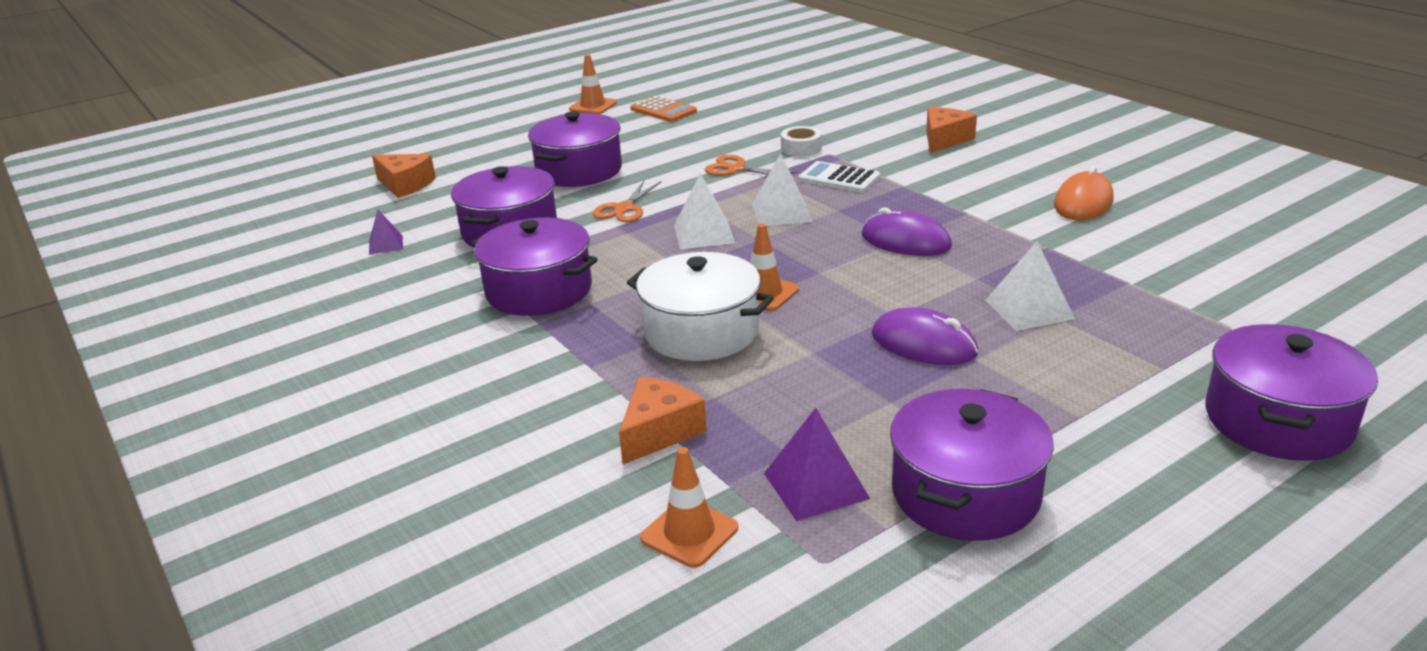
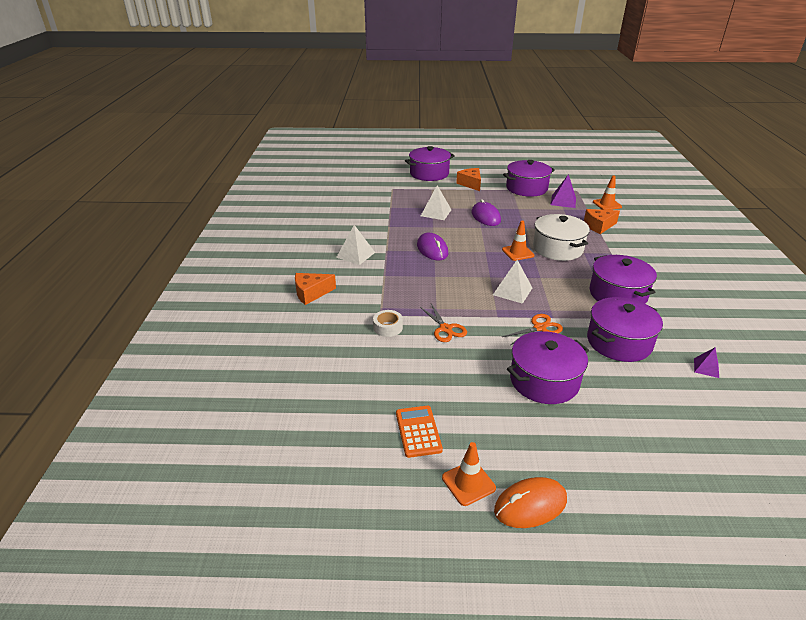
camera: 145 degrees left, 5 degrees up
(405, 185) = (690, 436): orange cheese -> orange cheese (470, 184)
(781, 212) = (461, 286): white pyramid -> white pyramid (355, 255)
(839, 178) = (405, 294): white calculator -> none
(1083, 203) = (337, 235): orange mouse -> orange mouse (530, 505)

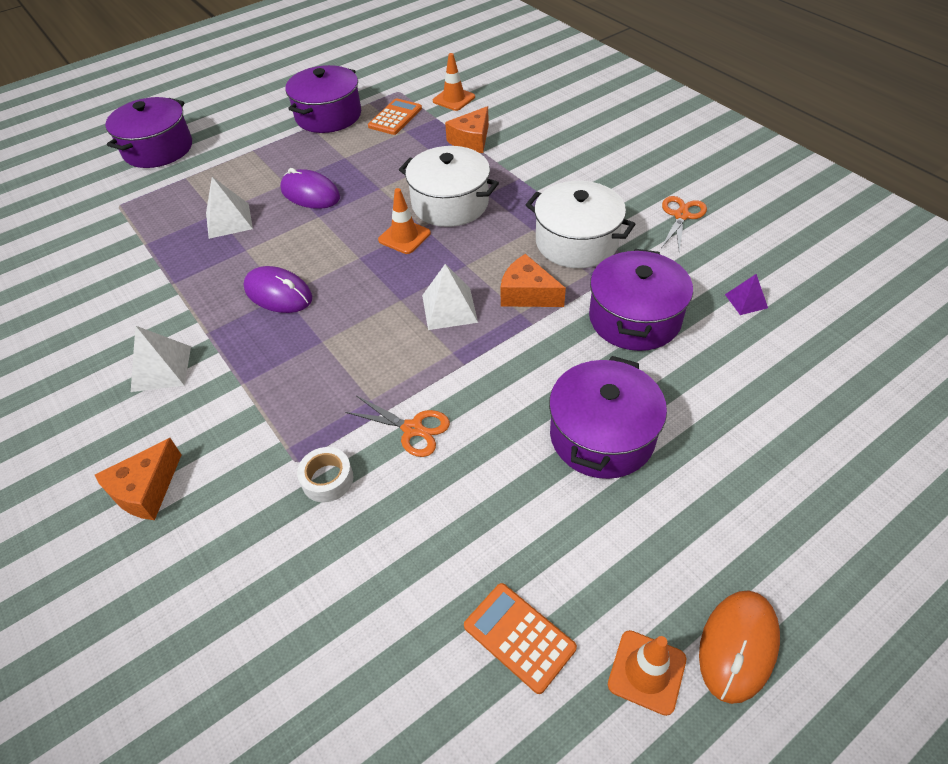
camera: 35 degrees left, 15 degrees up
(470, 184) = (240, 142): orange cheese -> orange cheese (527, 294)
(539, 328) = (530, 351): orange scissors -> orange scissors (681, 216)
(563, 201) = (395, 117): purple pyramid -> orange calculator
(617, 294) = (576, 242): purple pot -> white pot

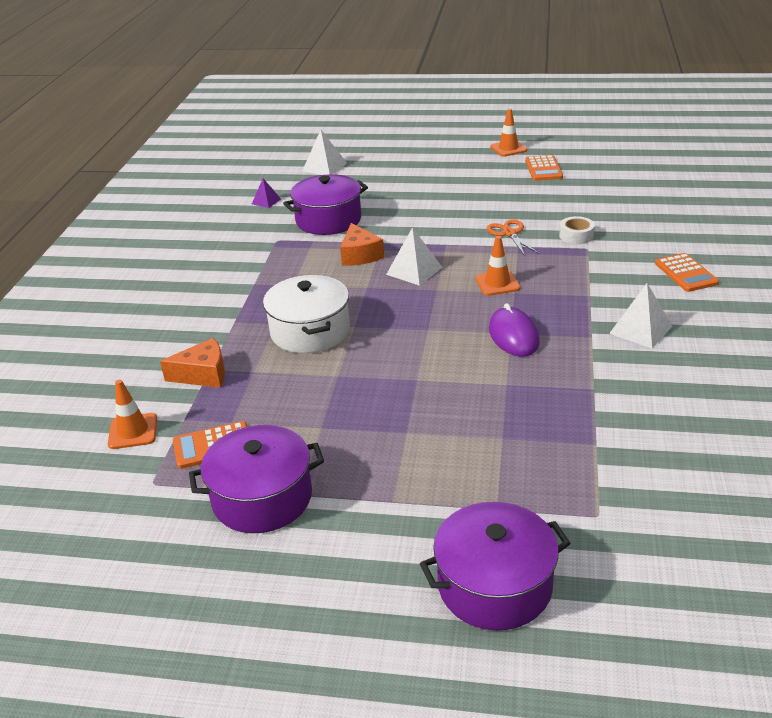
camera: 135 degrees left, 15 degrees down
(146, 490) = (686, 273): orange cheese -> orange calculator
(229, 220) = (496, 422): white pyramid -> white pyramid (324, 167)
(310, 193) = (397, 406): purple mouse -> none
(404, 237) = (377, 326): orange traffic cone -> orange traffic cone (497, 283)
(576, 242) = (283, 264): white pot -> none
(602, 435) = (424, 194): purple pot -> none
(681, 216) = (203, 246): orange scissors -> none
(738, 646) = (469, 141): orange mouse -> none

